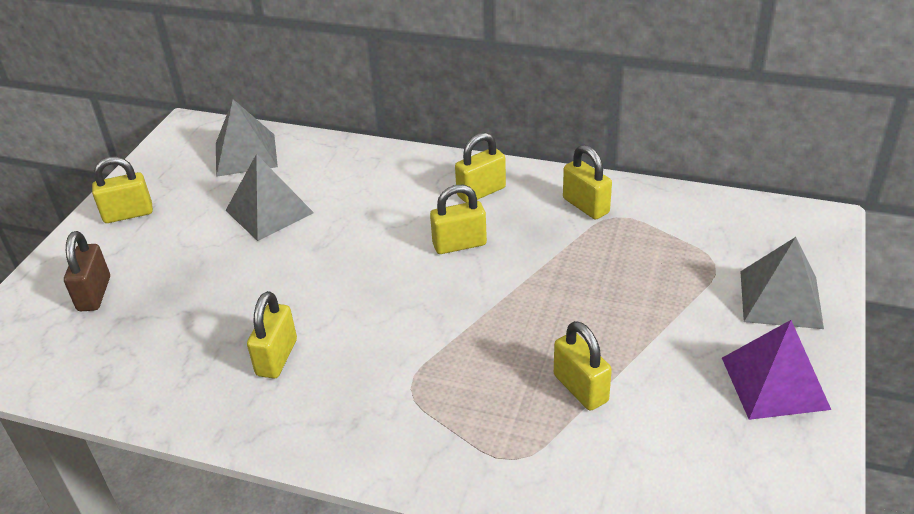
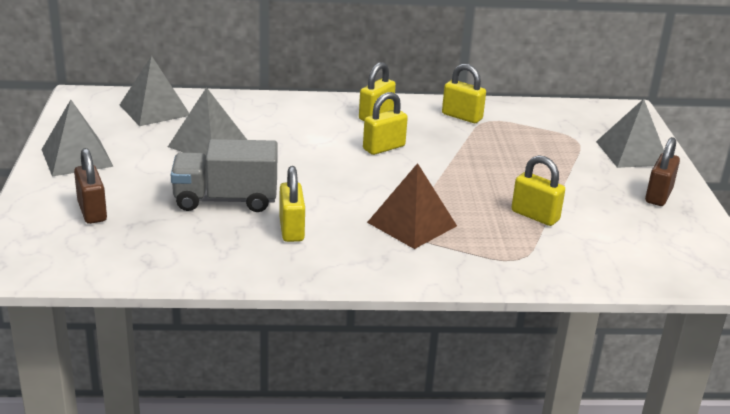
camera: 25 degrees left, 10 degrees down
(128, 214) = (77, 158): yellow padlock -> grey pyramid
(235, 299) = (225, 200): none -> grey truck
(418, 374) = (412, 224): none -> brown pyramid
(774, 383) = (658, 196): purple pyramid -> brown padlock

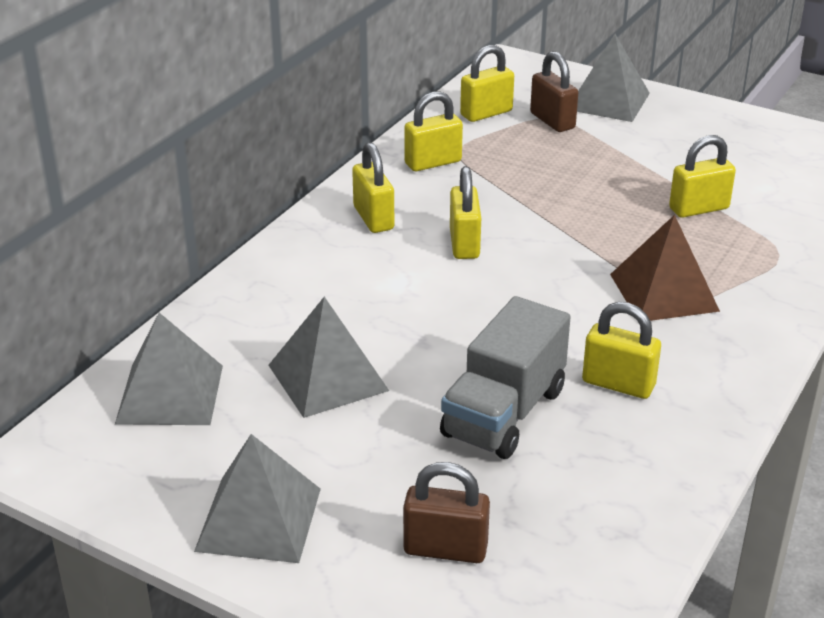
camera: 55 degrees left, 5 degrees up
(547, 117) = (486, 113): none -> yellow padlock
(658, 196) = (706, 125): brown padlock -> brown padlock (552, 121)

